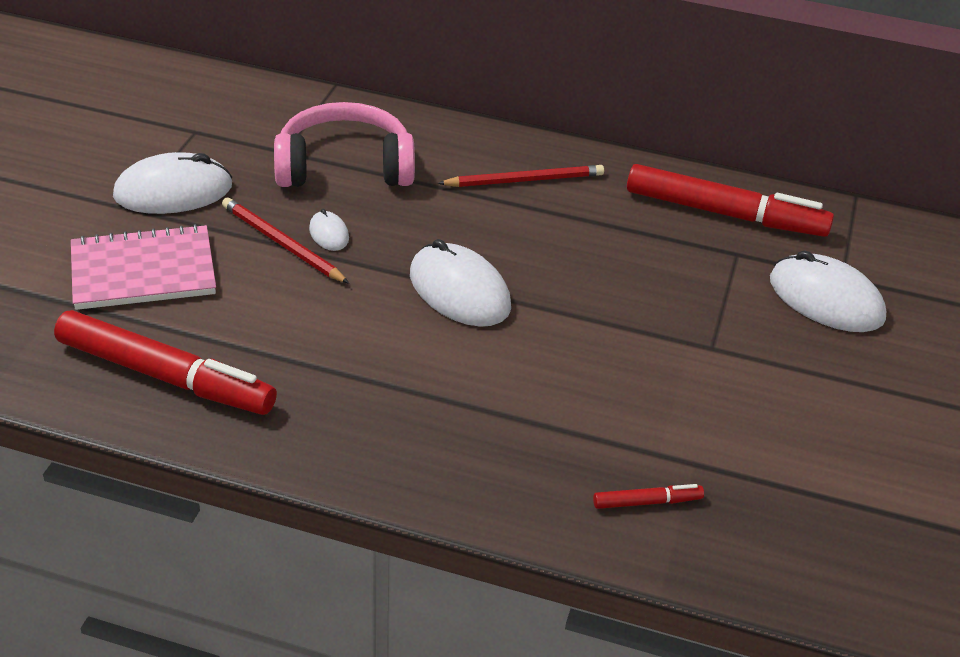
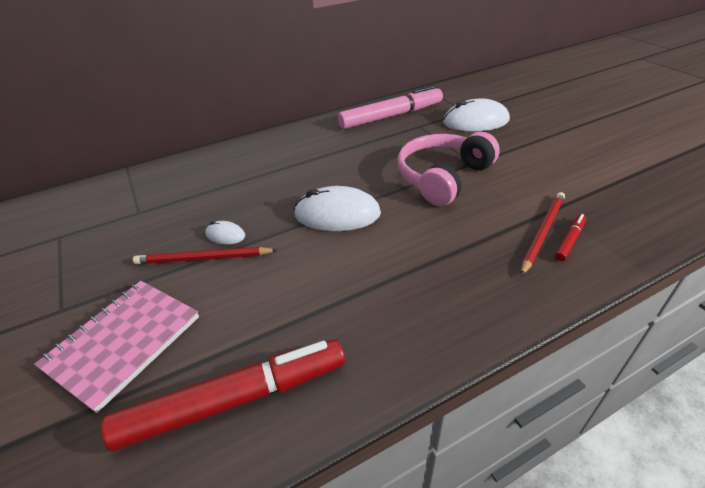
camera: 40 degrees left, 0 degrees up
(173, 191) = (84, 279): white mouse -> none
(344, 167) = (187, 199): pink headphones -> pink headphones (443, 177)
(525, 180) = (291, 151): red pencil -> red pencil (542, 232)
(725, 213) = (391, 116): red marker -> pink marker

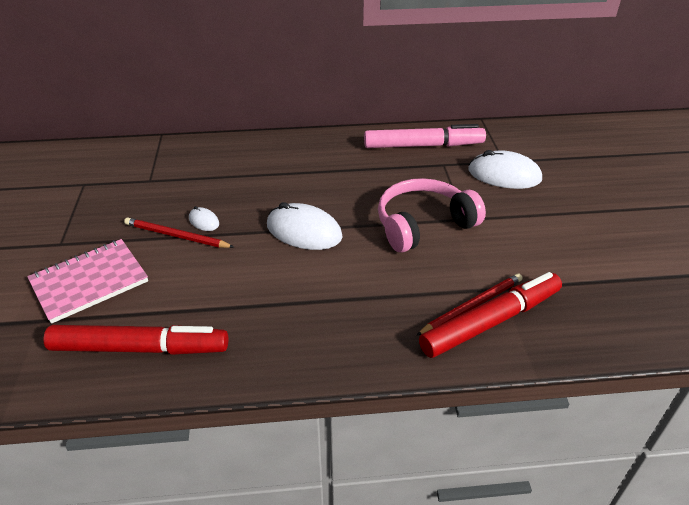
camera: 20 degrees right, 0 degrees up
(569, 240) = (491, 321): red marker -> red marker, size x2.33

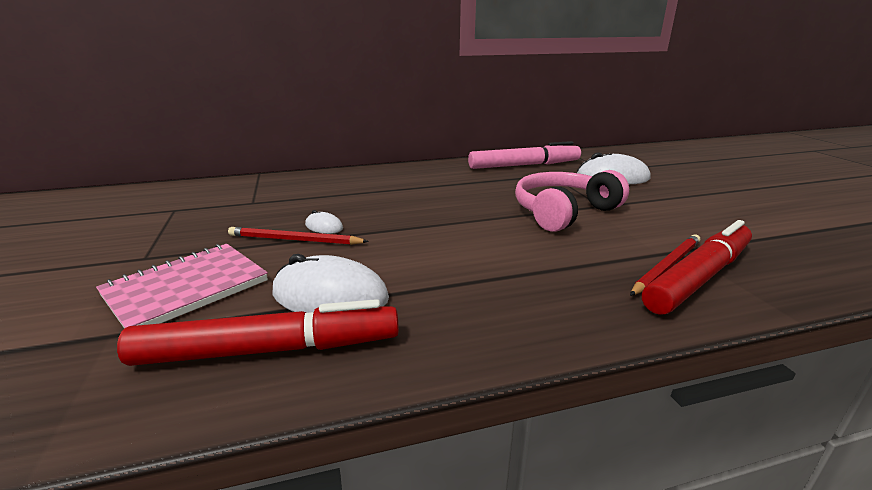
camera: 10 degrees left, 15 degrees down
(304, 231) = (441, 225): white mouse -> white mouse (330, 296)

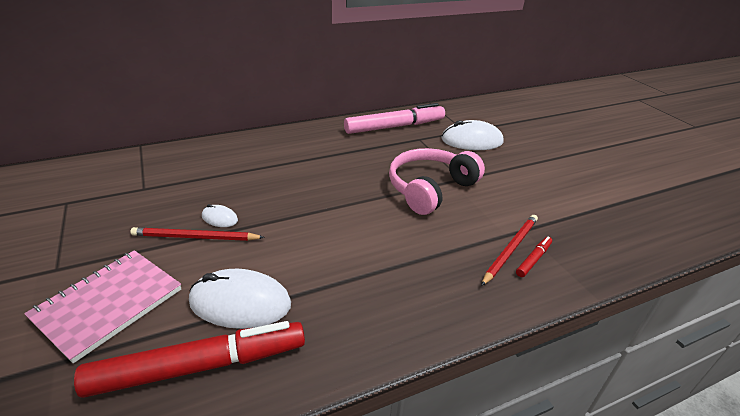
camera: 10 degrees left, 10 degrees up
(698, 277) = (533, 259): red marker -> red marker, size x0.43

